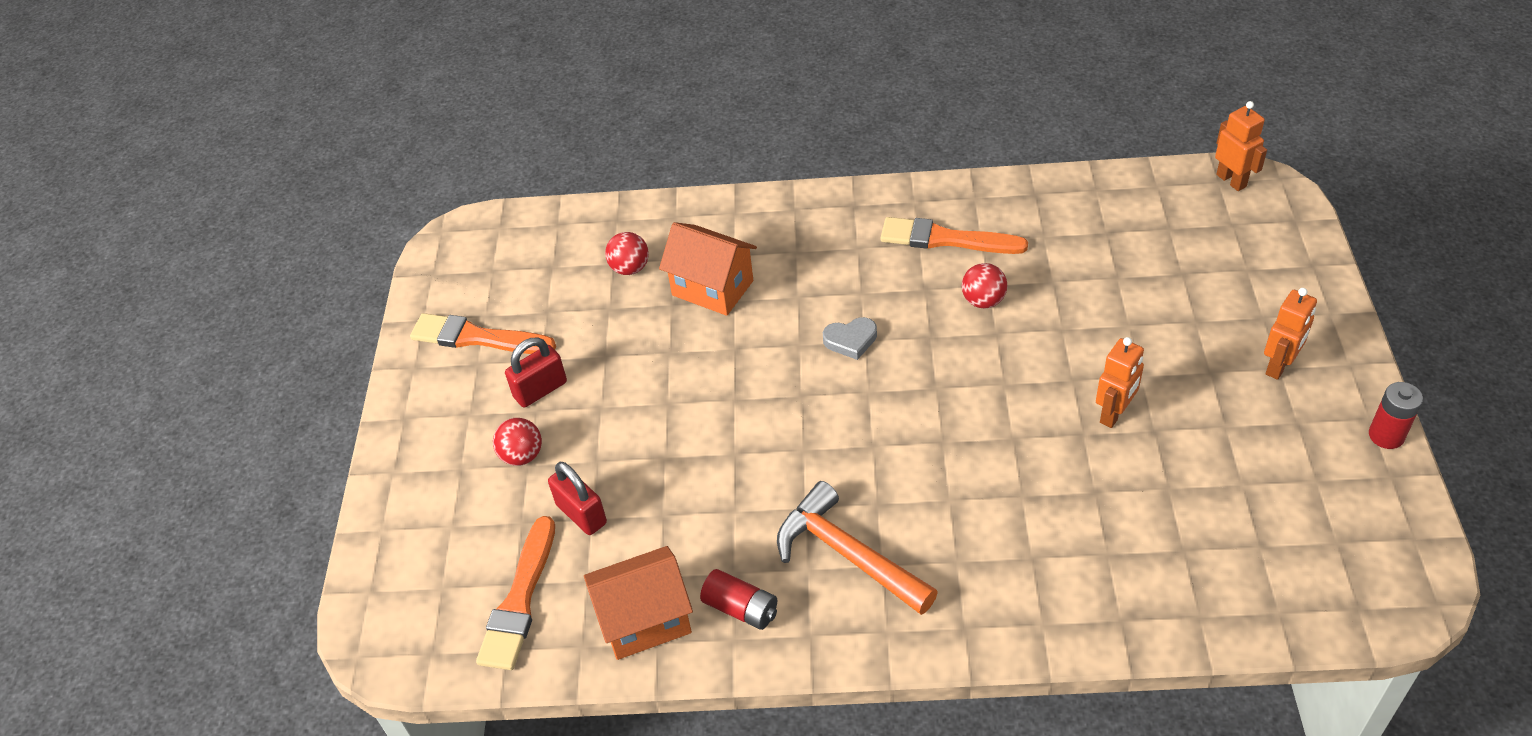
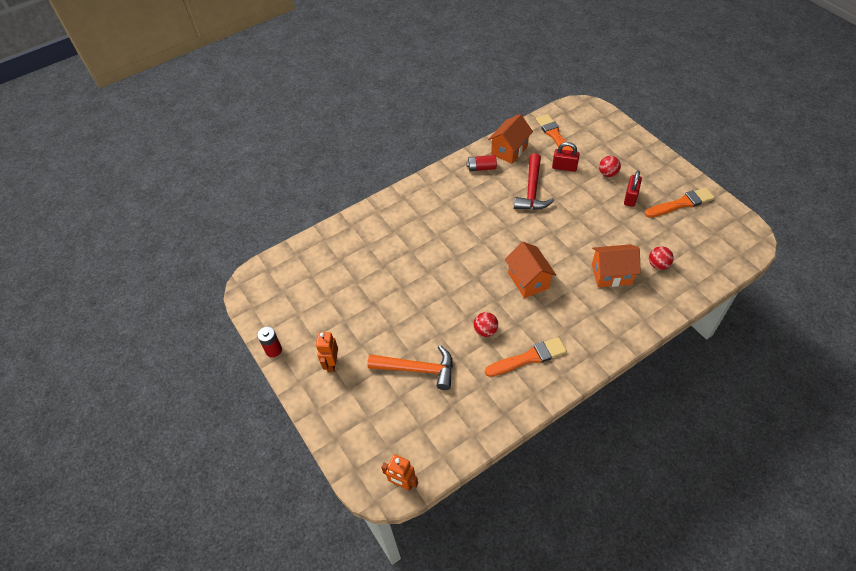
camera: 145 degrees right, 5 degrees up
(690, 498) = (532, 190): none -> red hammer
(848, 554) = (460, 200): orange hammer -> orange hammer (417, 369)
(850, 340) = (528, 280): grey heart -> orange house
(1114, 414) = (393, 302): orange robot -> none

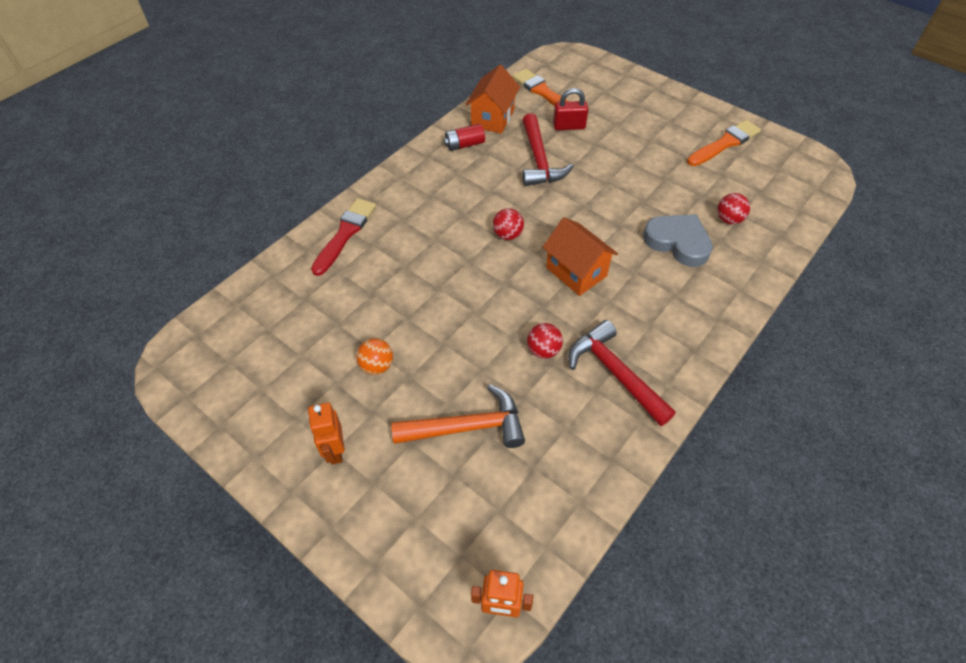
camera: 20 degrees left, 0 degrees up
(273, 350) = (237, 452): red battery -> none
(373, 315) = (377, 366): none -> orange ball
(379, 219) = (345, 234): none -> red brush
(528, 358) = (615, 373): orange brush -> red hammer
(607, 173) = (624, 125): red ball -> red ball (507, 235)
(611, 274) = (678, 242): orange house -> grey heart
(630, 197) = (663, 147): red padlock -> none

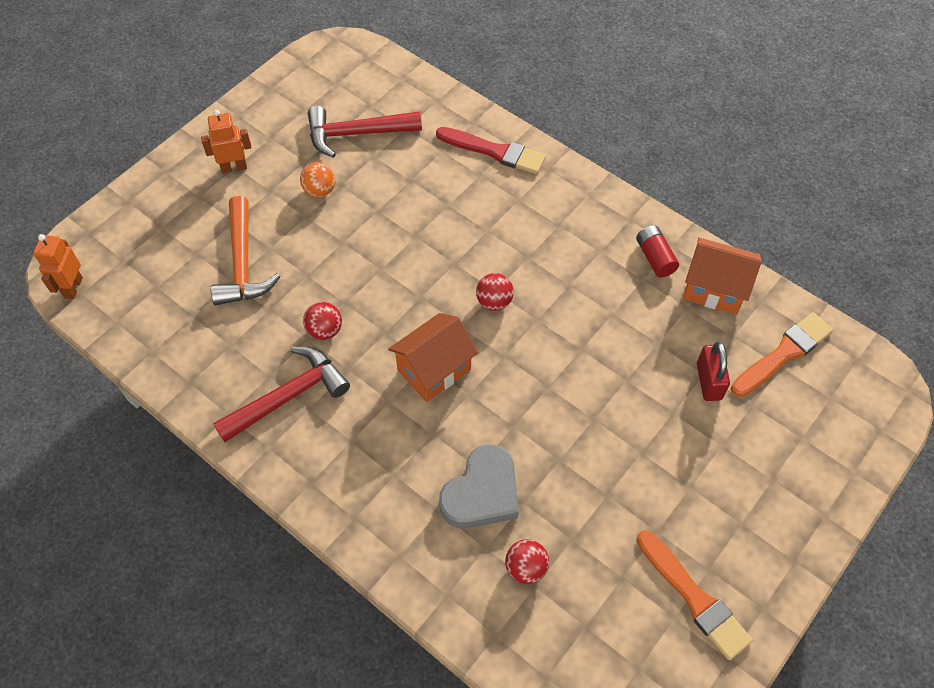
camera: 90 degrees right, 5 degrees up
(539, 160) = (632, 341): red hammer -> red hammer (357, 134)

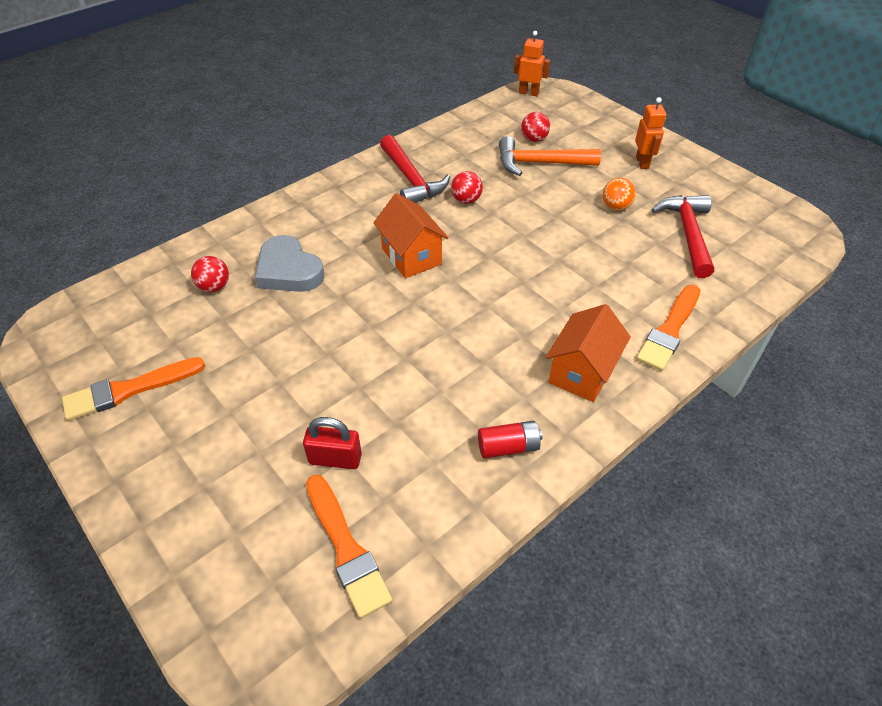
camera: 100 degrees right, 10 degrees down
(494, 151) = (669, 330): red brush -> orange brush
(494, 302) = (474, 303): red ball -> red ball (534, 139)
(714, 289) = (453, 498): orange house -> orange house (582, 372)

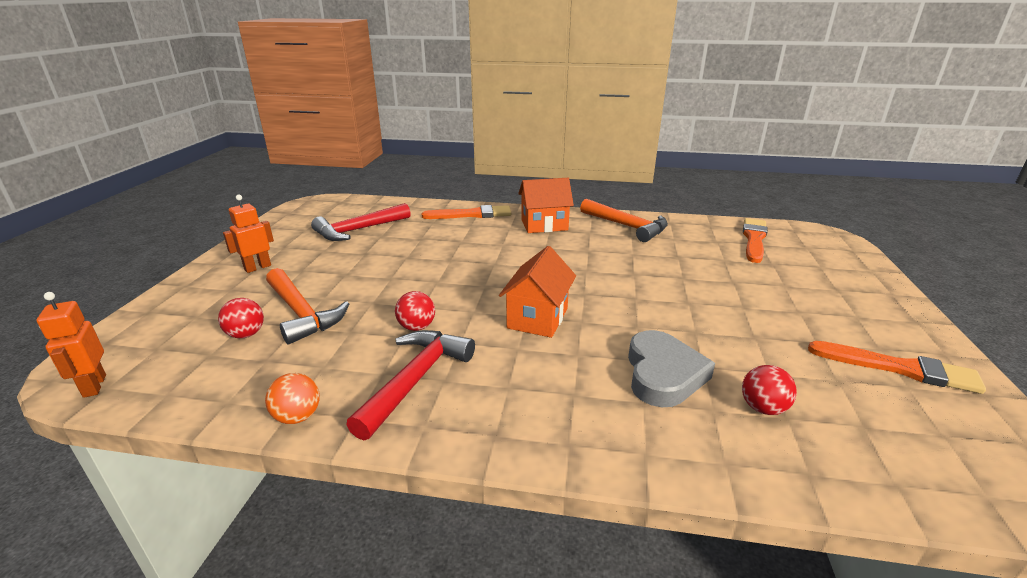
camera: 130 degrees left, 20 degrees down
(335, 459) = (732, 262): red padlock -> none
(508, 447) = (627, 226): red battery -> orange hammer
(616, 207) = (348, 259): orange ball -> orange ball (298, 417)

